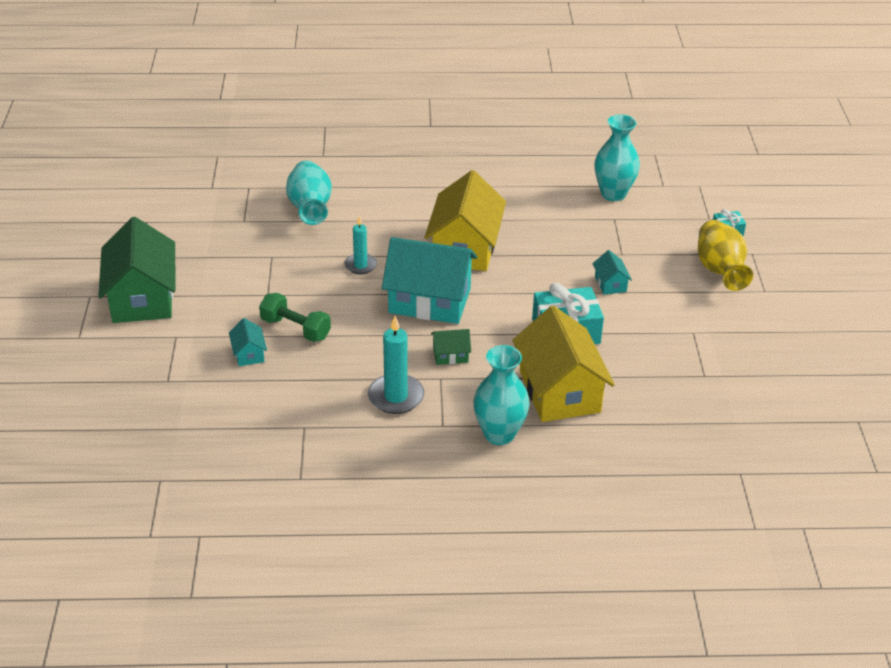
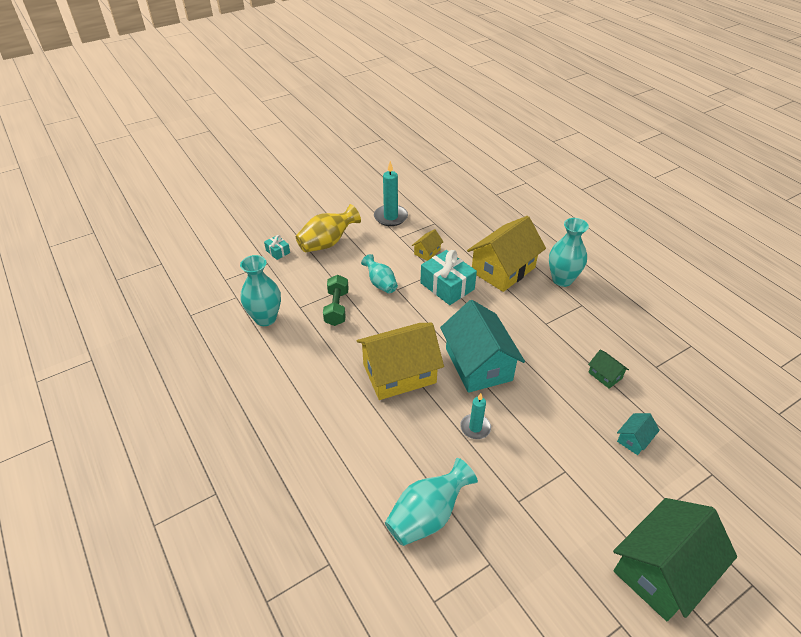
camera: 120 degrees left, 5 degrees up
(295, 329) = (581, 426): green dumbbell -> green dumbbell (337, 308)
(396, 396) = (583, 336): turquoise candle -> turquoise candle (390, 217)
(450, 355) = (521, 328): green house -> green house (605, 375)
(610, 284) = (380, 283): turquoise house -> turquoise vase
(644, 342) = (427, 252): none -> yellow house

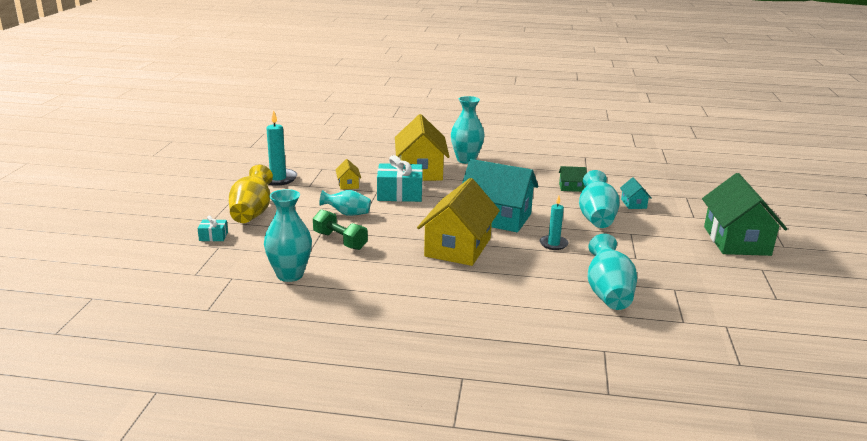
camera: 50 degrees left, 20 degrees down
(564, 428) = (596, 218): none -> turquoise vase

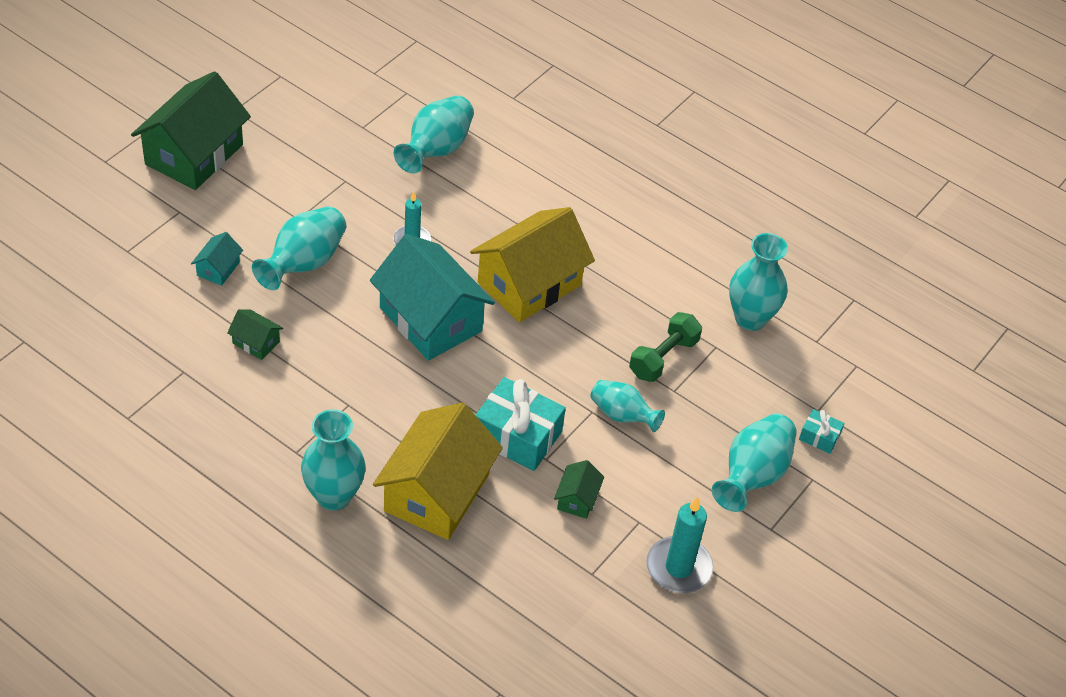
camera: 155 degrees left, 25 degrees up
(252, 213) = (752, 476): yellow vase -> turquoise vase
(340, 241) = (663, 358): green dumbbell -> green dumbbell turned 60 degrees clockwise
(348, 184) = (577, 499): yellow house -> green house

